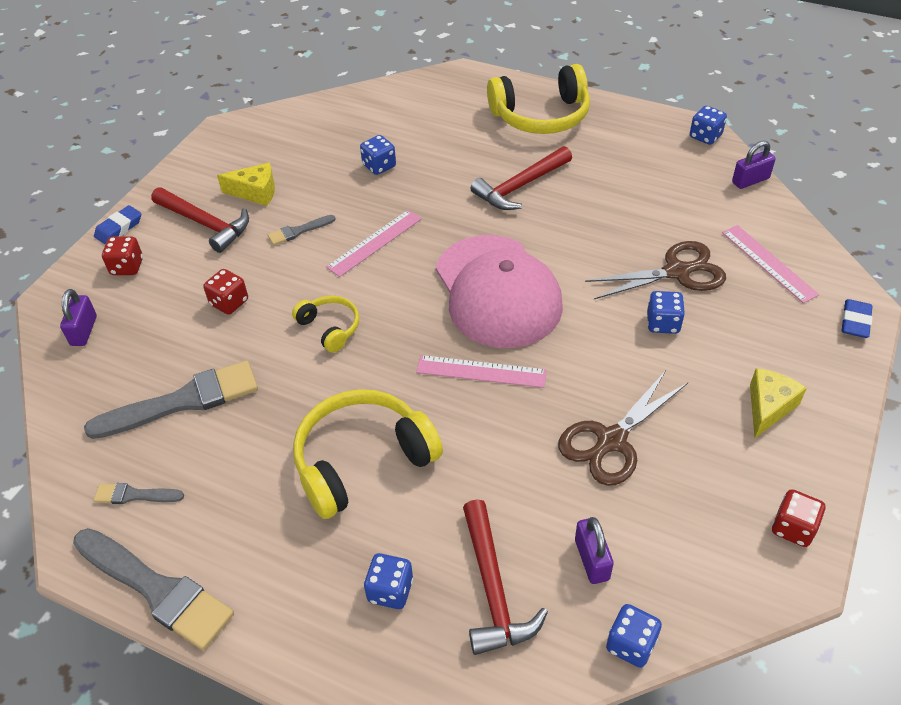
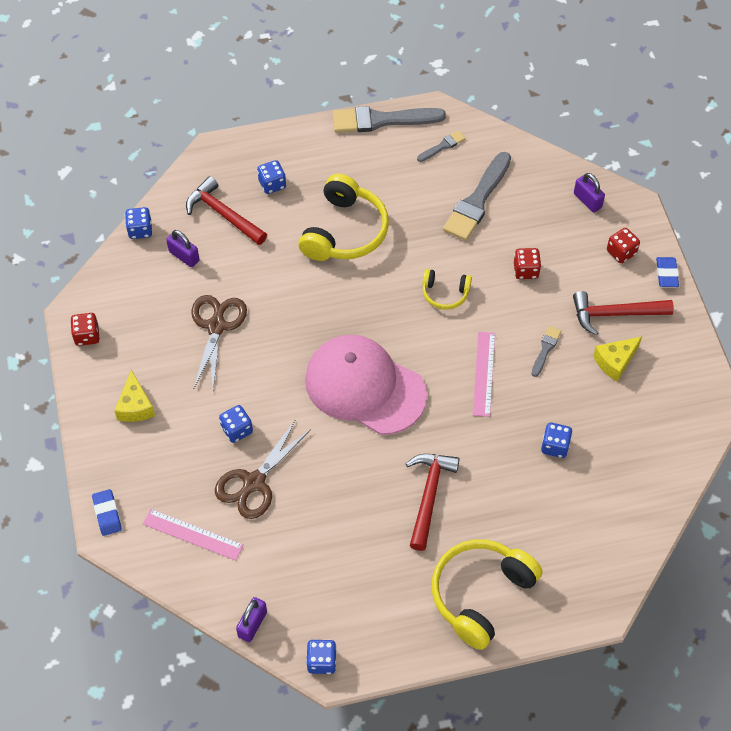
camera: 140 degrees right, 10 degrees up
(481, 371) = (326, 323): pink ruler -> none

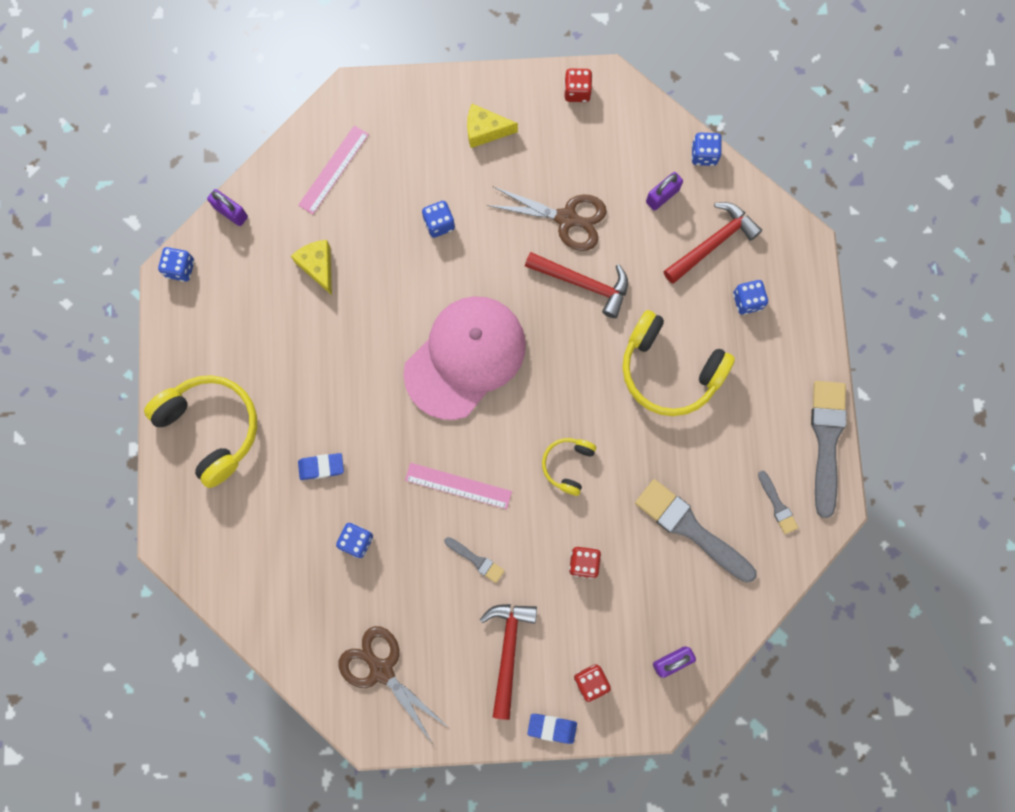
camera: 100 degrees right, 20 degrees up
(107, 514) = (371, 95): blue eraser -> blue eraser (321, 467)
(254, 482) = (377, 233): brown scissors -> brown scissors (381, 670)
(429, 495) = (327, 399): red hammer -> red hammer (583, 283)
(615, 362) = (446, 634): yellow cheese -> yellow cheese (318, 266)

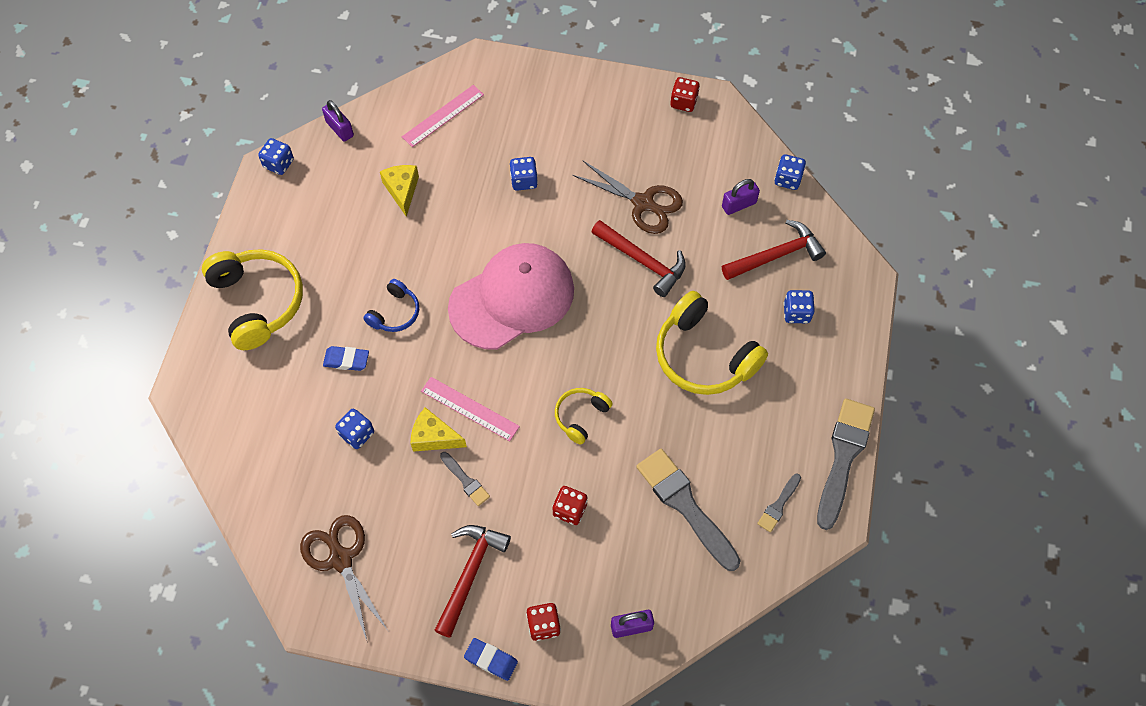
camera: 15 degrees right, 15 degrees down
(353, 404) = (395, 313): none -> blue headphones
(485, 130) = (590, 115): yellow cheese -> yellow cheese (434, 437)
(777, 505) = (778, 505): grey brush -> grey brush turned 45 degrees clockwise

